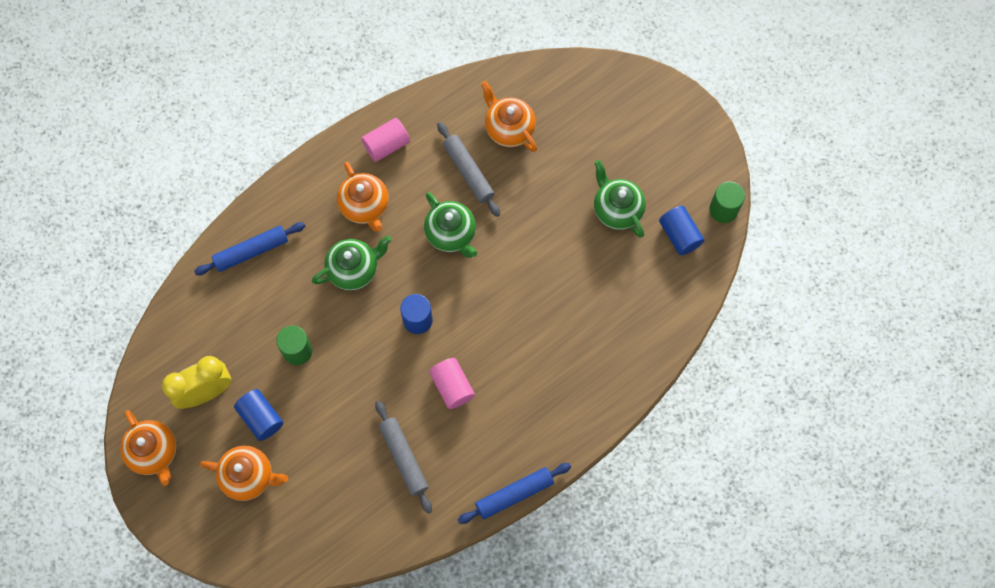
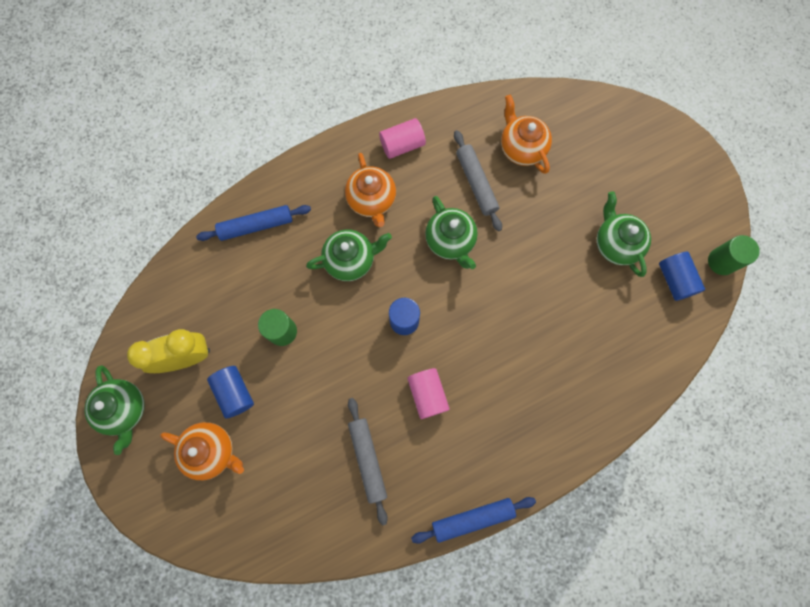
camera: 10 degrees right, 5 degrees up
(154, 452) = (125, 409): orange teapot -> green teapot

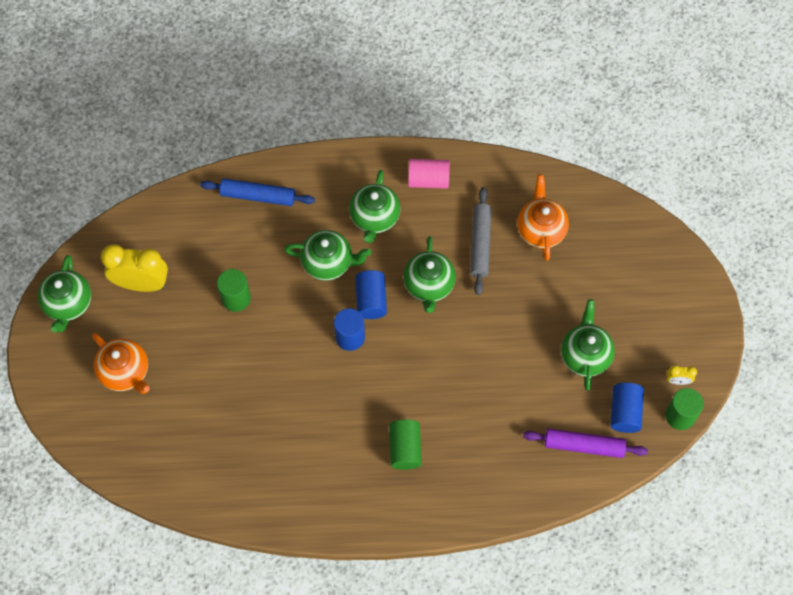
camera: 25 degrees right, 10 degrees down
(234, 393) = (168, 332): blue cylinder -> blue cylinder (371, 300)
(367, 459) = (257, 441): grey rolling pin -> none
(372, 200) = (374, 218): orange teapot -> green teapot
(427, 394) = (338, 410): pink cylinder -> none
(472, 518) = (324, 533): blue rolling pin -> none
(504, 402) = (405, 449): none -> green cylinder
(656, 326) = (584, 445): none -> purple rolling pin
(703, 231) = (677, 380): none -> yellow clock

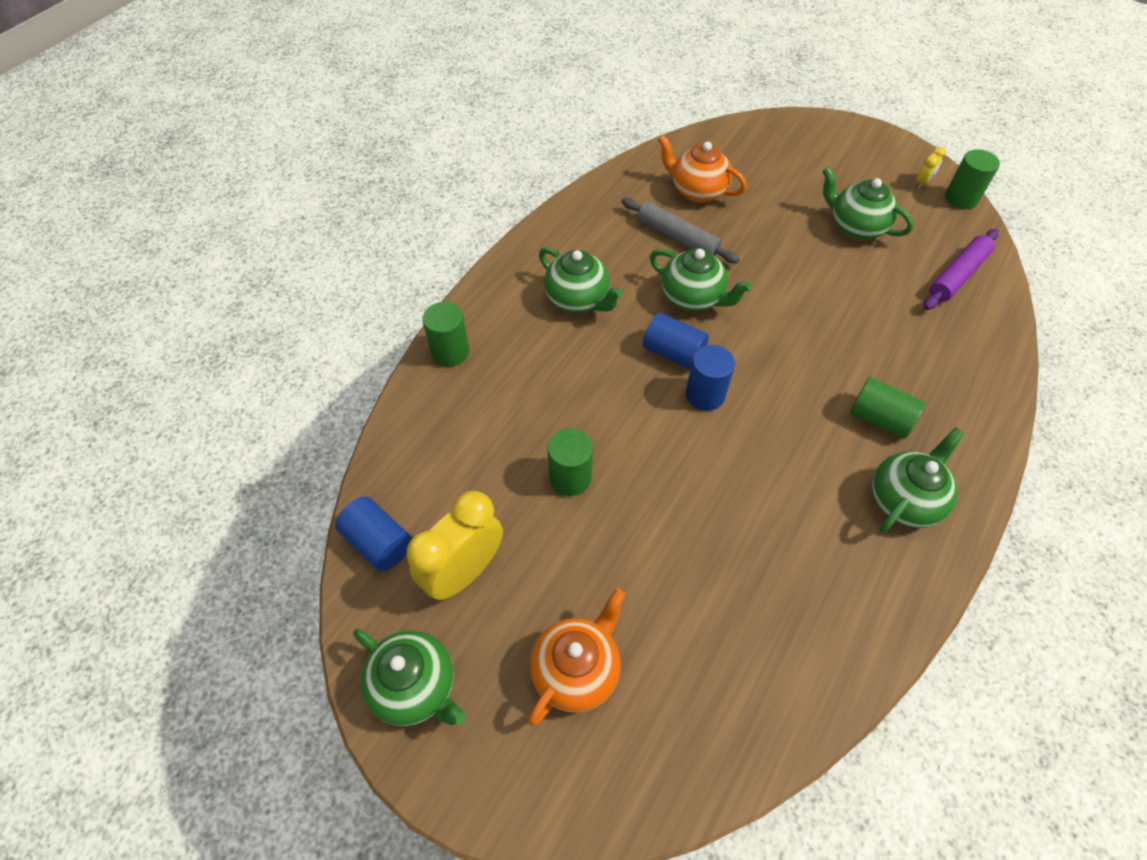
camera: 55 degrees left, 10 degrees down
(125, 372) = (576, 670): orange teapot -> orange teapot turned 45 degrees counterclockwise
(258, 196) = (459, 384): blue rolling pin -> none
(278, 174) = (450, 352): none -> green cylinder
(328, 263) = (598, 365): green teapot -> green teapot (904, 500)
(428, 180) = (573, 238): pink cylinder -> none
(625, 412) = (936, 231): blue cylinder -> blue cylinder (378, 542)

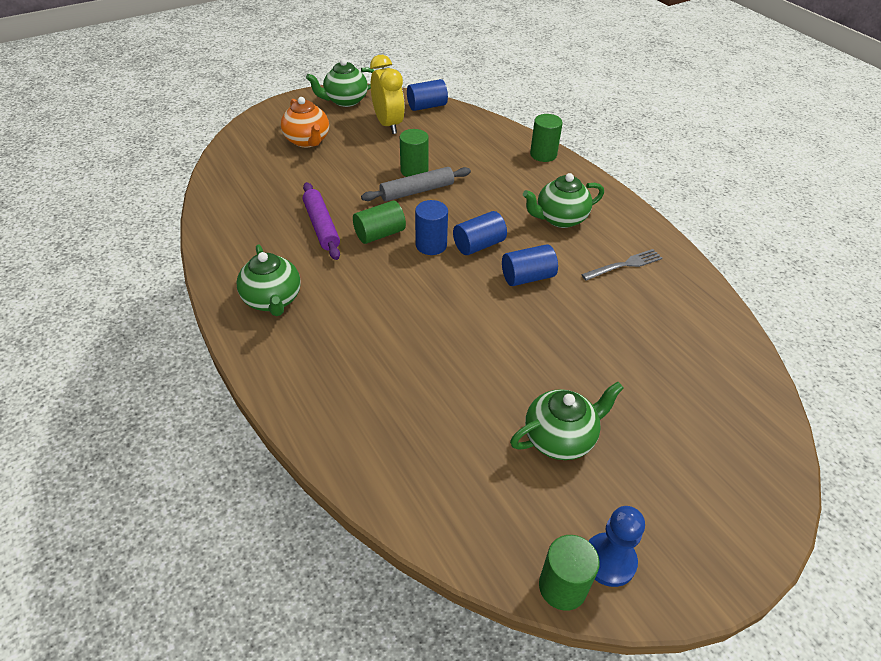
camera: 115 degrees right, 10 degrees down
(620, 234) = (625, 265): none -> grey fork
(677, 237) = (605, 297): grey rolling pin -> grey rolling pin (417, 191)
(693, 298) = (527, 277): green teapot -> blue cylinder
(697, 191) = (668, 337): orange teapot -> none
(879, 419) = (340, 324): green cylinder -> green cylinder (380, 234)
(922, 183) = (609, 560): yellow clock -> blue pawn
(957, 275) = (444, 486): purple rolling pin -> purple rolling pin (321, 226)

